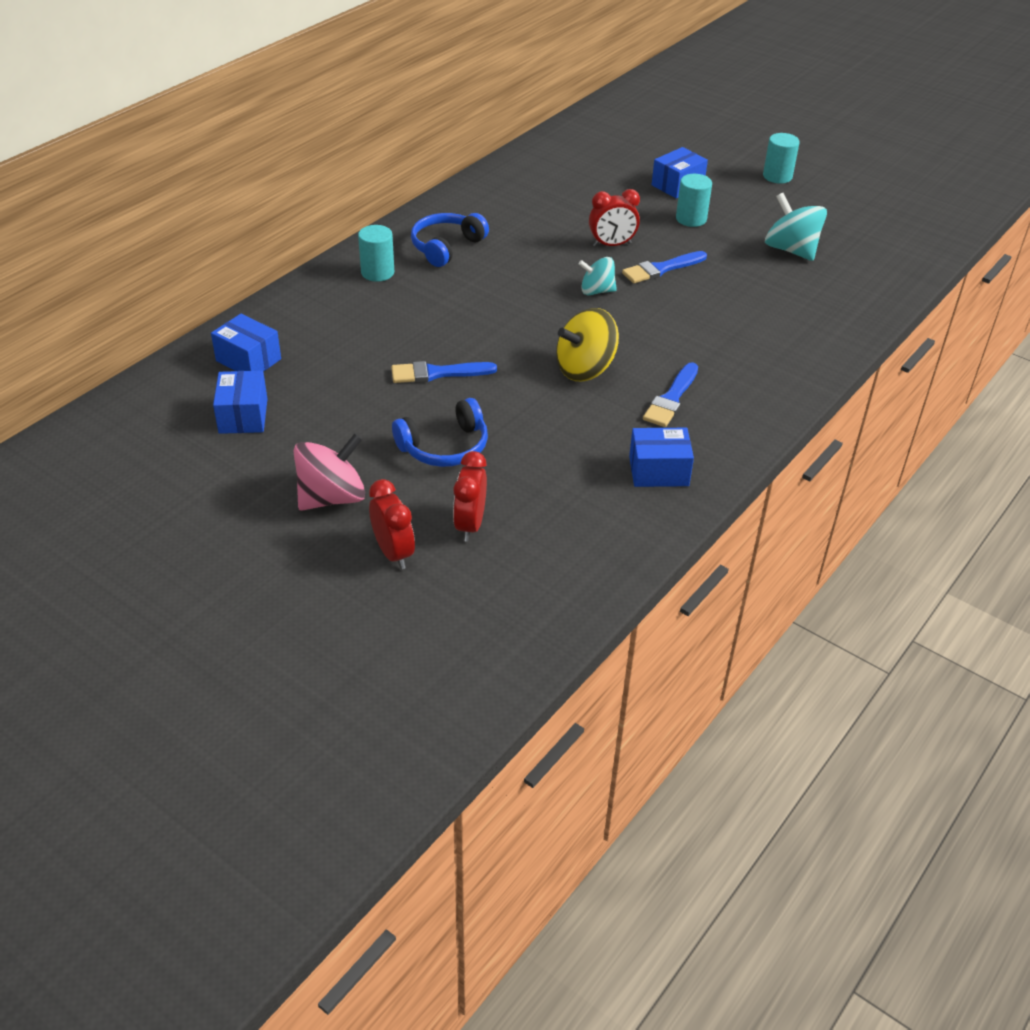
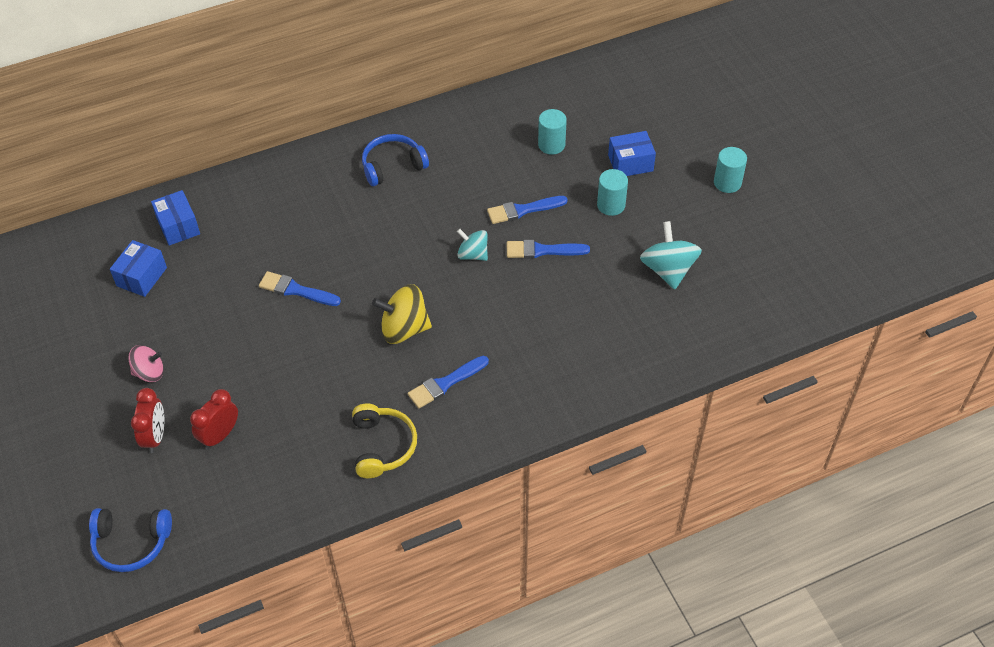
camera: 30 degrees right, 10 degrees up
(332, 497) = (149, 372): pink spinning top -> pink spinning top, size x0.64
(377, 272) = (323, 174): turquoise cylinder -> turquoise cylinder (551, 145)
(445, 447) = (252, 360): blue headphones -> blue headphones (131, 543)
(612, 245) = (523, 210): red clock -> blue brush
(658, 471) = (382, 446): blue box -> yellow headphones

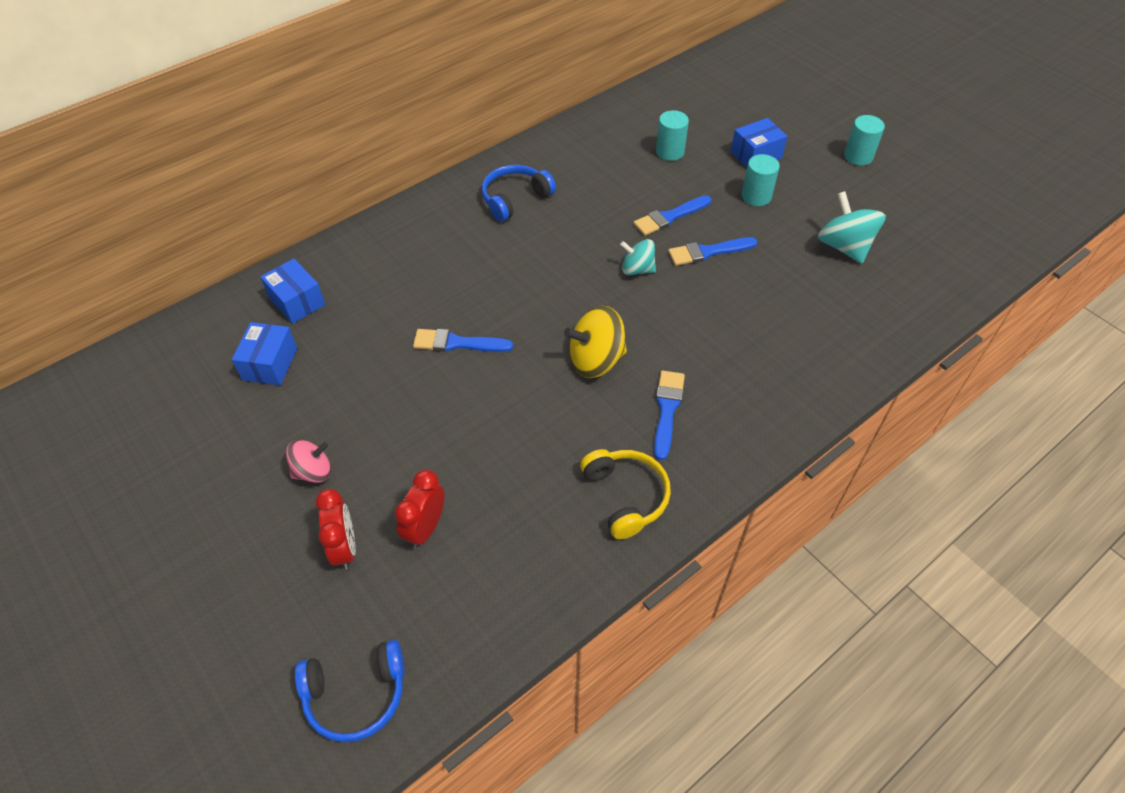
camera: 15 degrees left, 0 degrees up
(445, 383) = (667, 410): blue brush -> blue brush turned 150 degrees clockwise

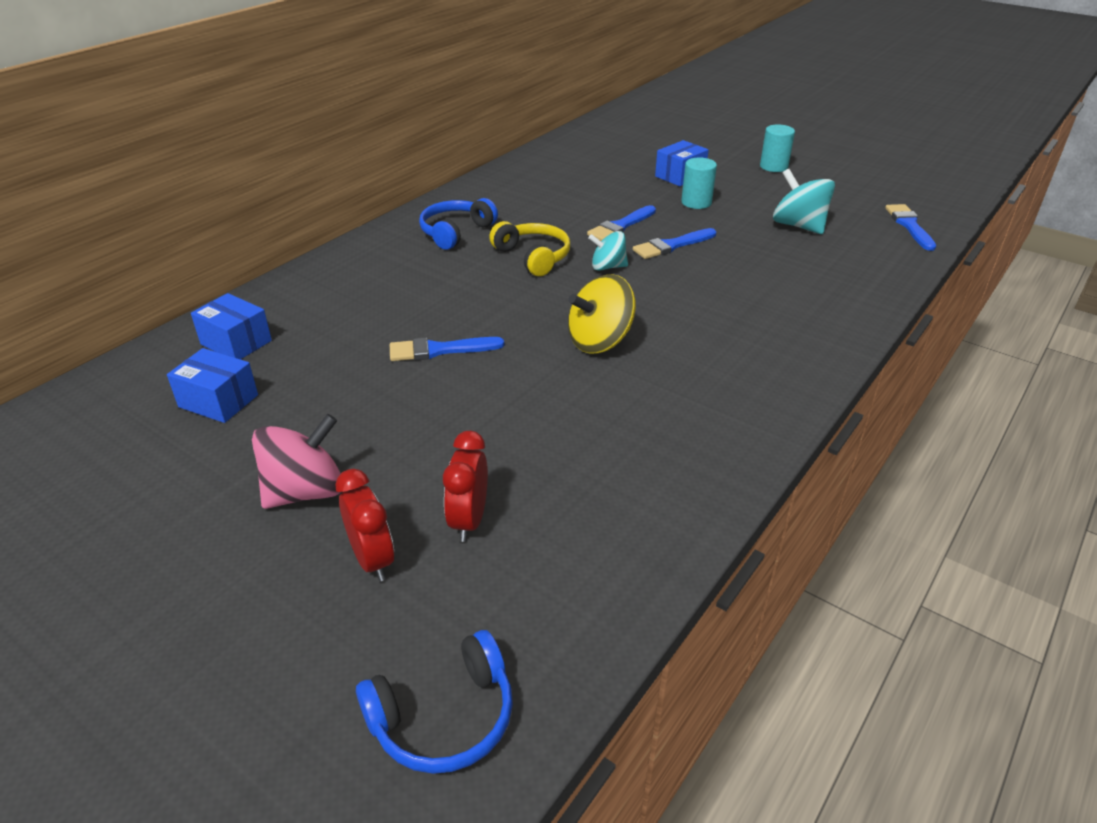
camera: 15 degrees left, 15 degrees down
(270, 364) = (218, 401): blue box -> blue box turned 60 degrees counterclockwise
(313, 471) = (305, 491): pink spinning top -> pink spinning top, size x1.57
(625, 496) = (690, 448): yellow headphones -> yellow headphones (533, 257)
(667, 410) = (696, 369): blue brush -> blue brush (909, 225)
(670, 152) = (597, 182): turquoise cylinder -> none

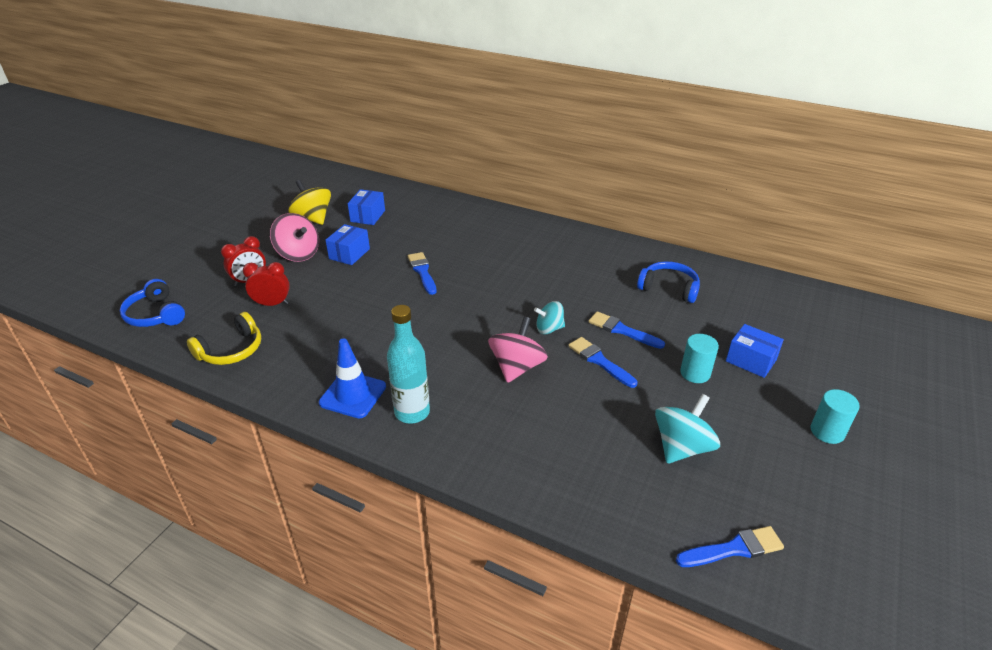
camera: 80 degrees right, 0 degrees up
(236, 342) = (419, 208): blue box -> blue box (349, 254)
(456, 232) = (574, 255): blue headphones -> blue headphones (669, 288)
(533, 257) = (551, 292): yellow headphones -> yellow headphones (231, 350)
(600, 341) = (443, 333): yellow spinning top -> yellow spinning top (313, 218)
(608, 267) = (549, 329): turquoise spinning top -> turquoise spinning top turned 90 degrees counterclockwise
(677, 295) = (517, 367): none -> pink spinning top
(723, 423) = (353, 395): none -> blue traffic cone
(757, 374) = (412, 412): none -> turquoise bottle

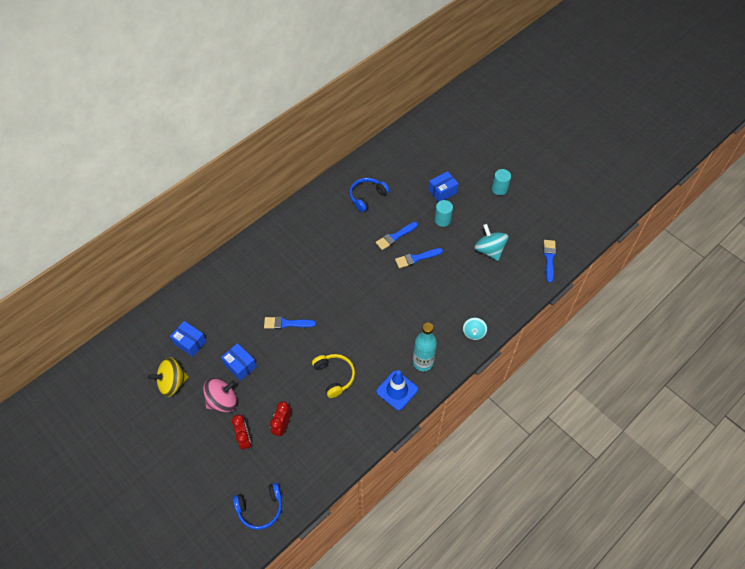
camera: 70 degrees left, 20 degrees up
(231, 350) = (325, 457): yellow headphones -> yellow headphones (334, 376)
(517, 367) = (406, 300): pink spinning top -> none
(549, 329) = (379, 272): turquoise spinning top -> turquoise spinning top (473, 333)

